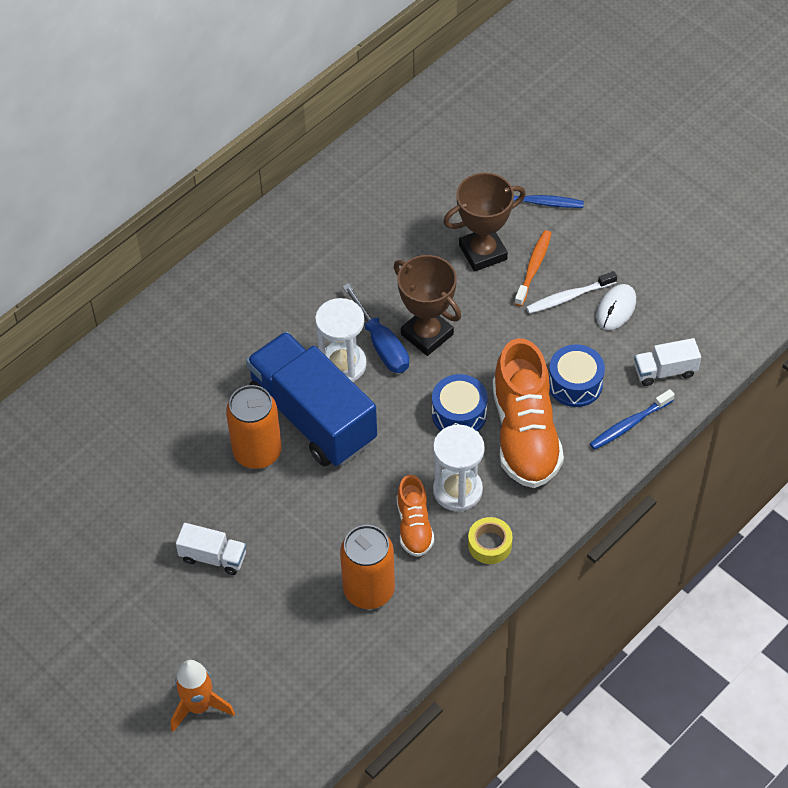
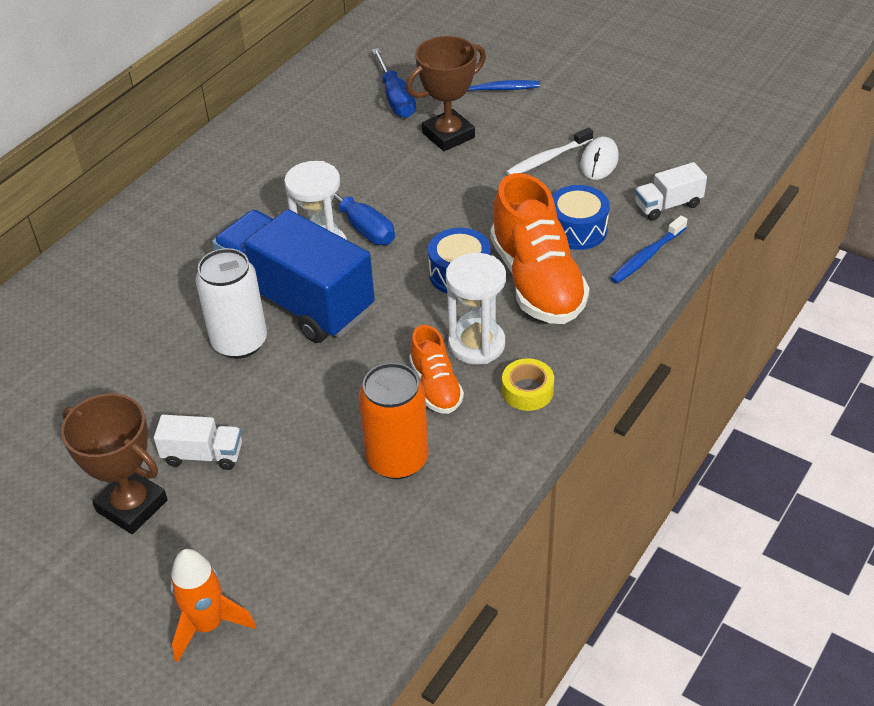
camera: 10 degrees left, 10 degrees down
(257, 452) = (239, 342): orange can -> white can
(427, 334) = (407, 210): brown trophy -> brown trophy (132, 506)
(442, 197) = (396, 98): none -> blue screwdriver
(533, 267) = (504, 140): orange toothbrush -> none

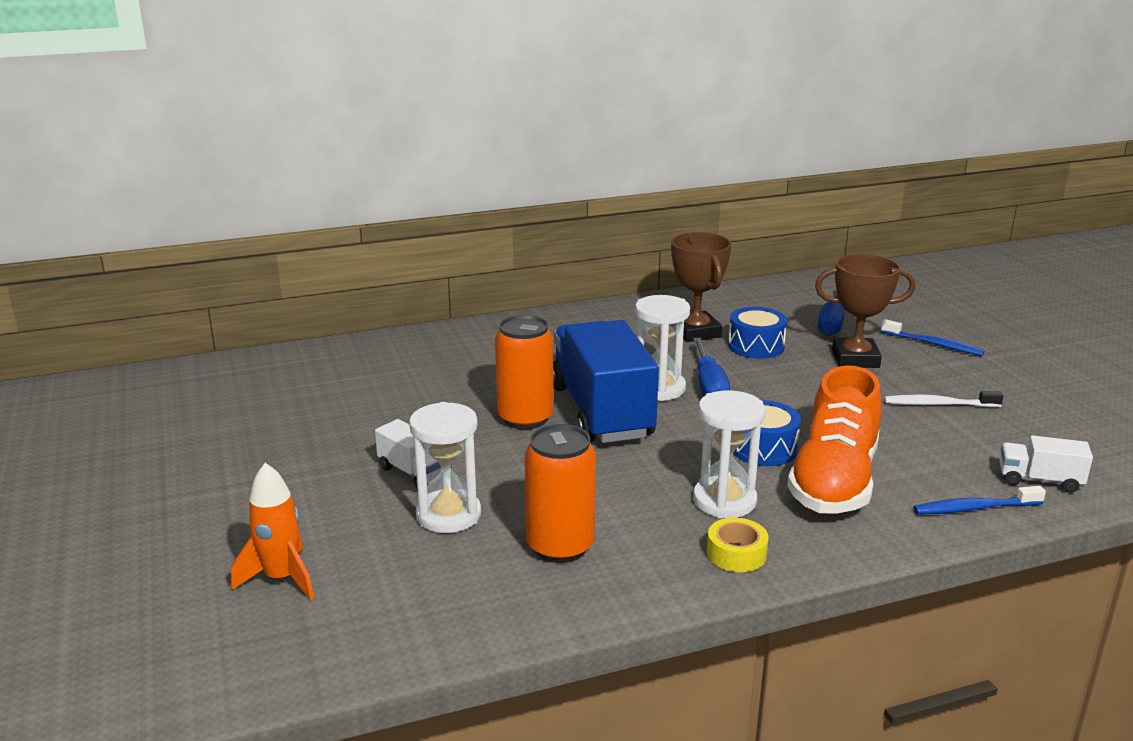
camera: 35 degrees right, 20 degrees down
(132, 506) = (326, 479): brown trophy -> brown trophy (695, 332)
(239, 342) = (525, 418): white can -> orange can
(279, 481) = (448, 515): none -> white hourglass
(436, 386) = (653, 513): orange shoe -> none
(577, 229) = (916, 462): blue drum -> blue drum (756, 346)
(599, 161) = (993, 424): white mouse -> none

